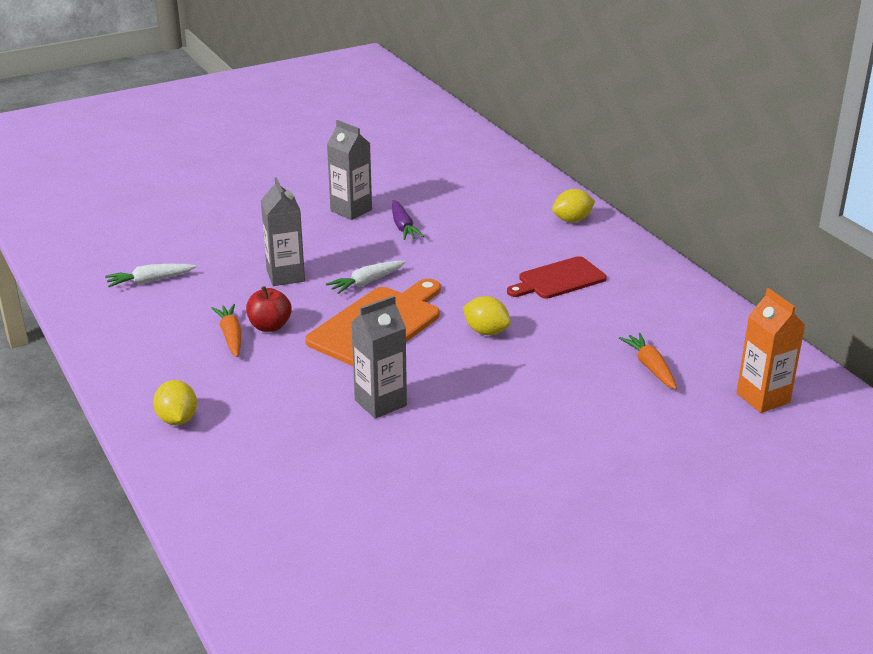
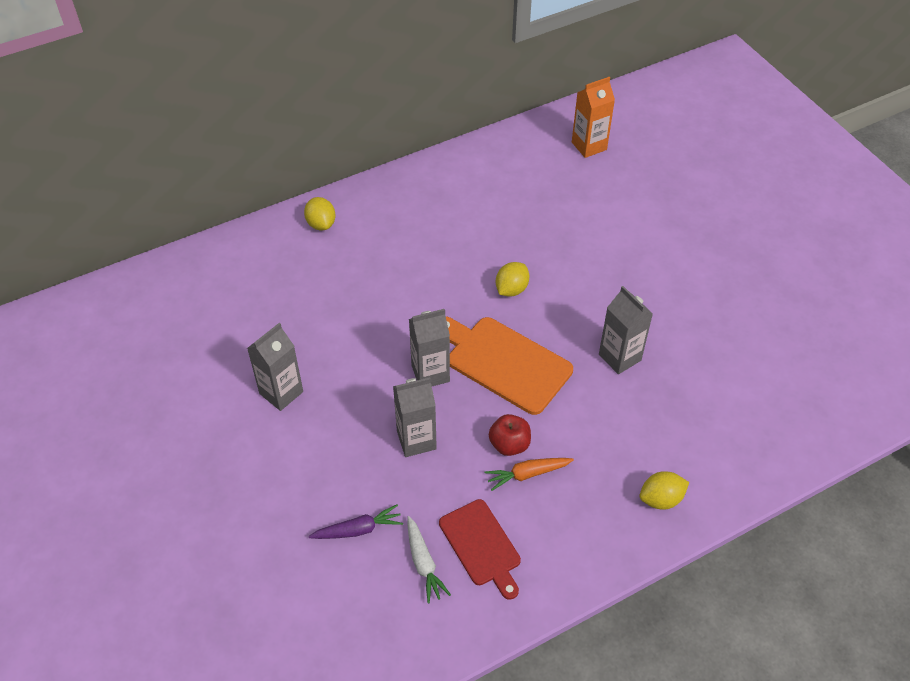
camera: 90 degrees left, 20 degrees up
(367, 282) = (430, 373): white carrot -> grey carton
(403, 227) = (322, 348): purple carrot -> purple carrot (358, 529)
(558, 279) = (427, 240): red cutting board -> red cutting board (481, 546)
(650, 367) = (556, 197): orange carrot -> none

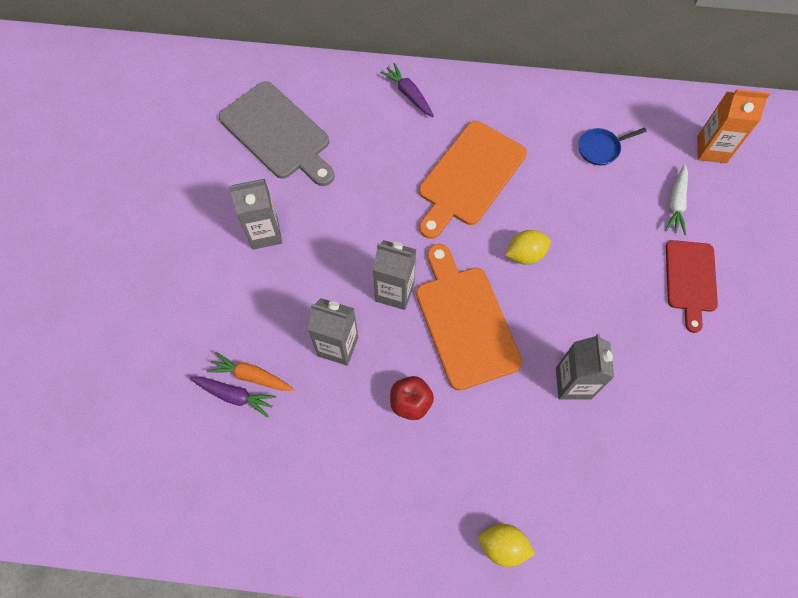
camera: 35 degrees right, 15 degrees up
(228, 311) = (278, 133): none -> grey cutting board
(321, 224) = (409, 94): yellow lemon -> purple carrot
(422, 258) = (469, 177): none -> orange cutting board
(423, 563) = (261, 461): white carrot -> white carrot (676, 203)
(481, 546) = (318, 479): red cutting board -> red cutting board (690, 280)
(508, 186) = (601, 148): none -> blue pan
(527, 474) = (405, 441): orange carrot -> orange carrot (251, 376)

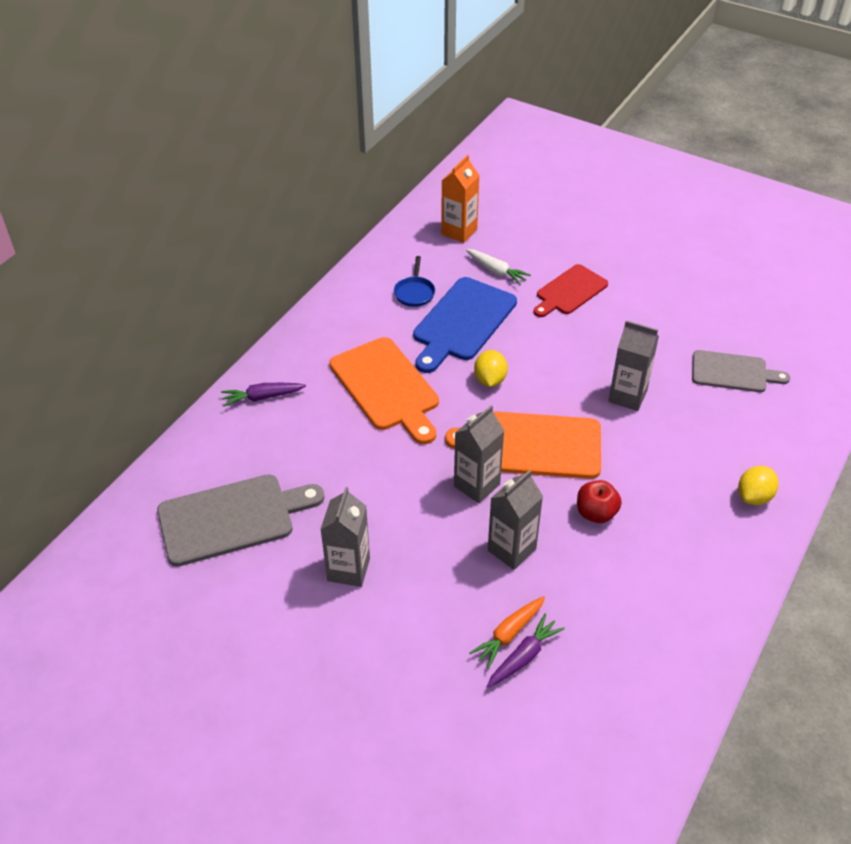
camera: 65 degrees left, 20 degrees down
(586, 203) = (462, 322): none -> blue cutting board
(668, 478) = (733, 372): none -> grey cutting board
(690, 280) = (569, 291): red cutting board -> red cutting board turned 105 degrees clockwise

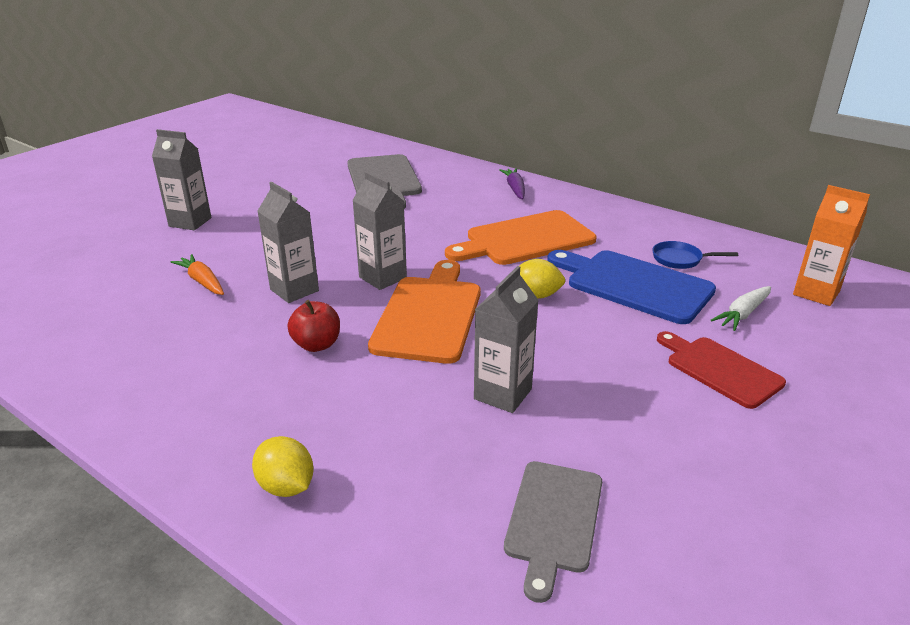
camera: 95 degrees right, 15 degrees down
(348, 569) = (313, 218): grey carton -> grey carton (190, 222)
(523, 656) = (174, 287): purple carrot -> none

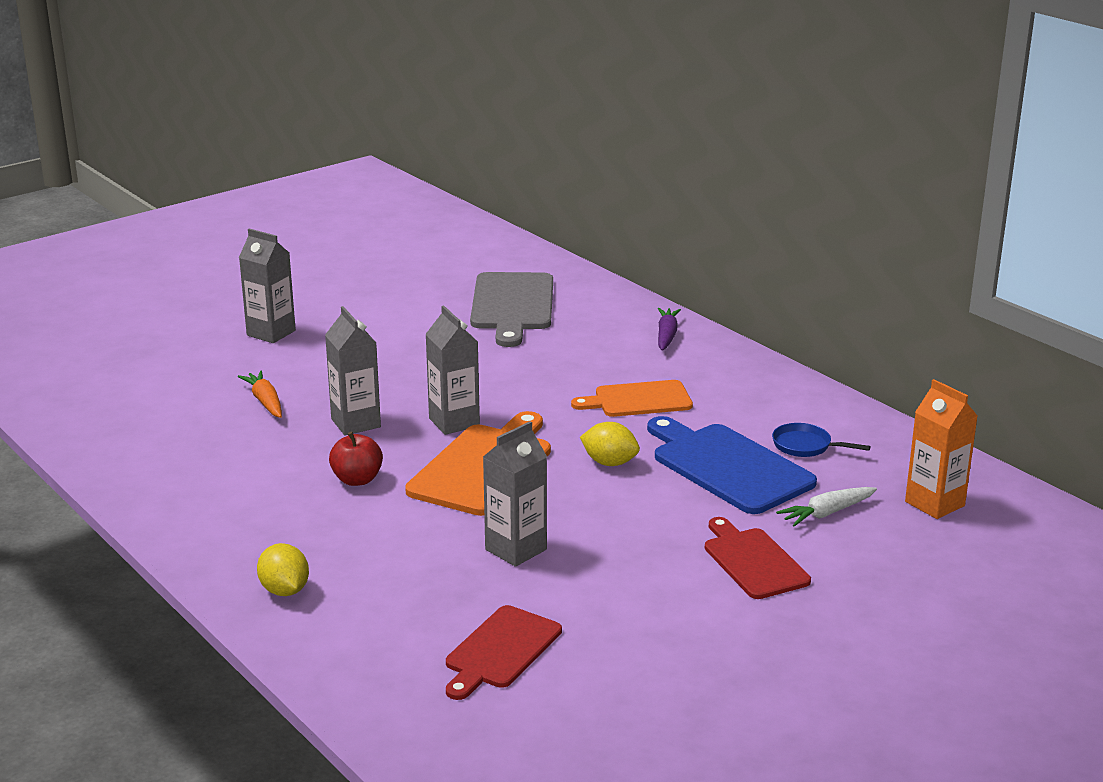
camera: 15 degrees right, 5 degrees down
(525, 239) = (638, 400): orange cutting board -> orange cutting board, size x0.65
(553, 520) = (500, 650): grey cutting board -> red cutting board

